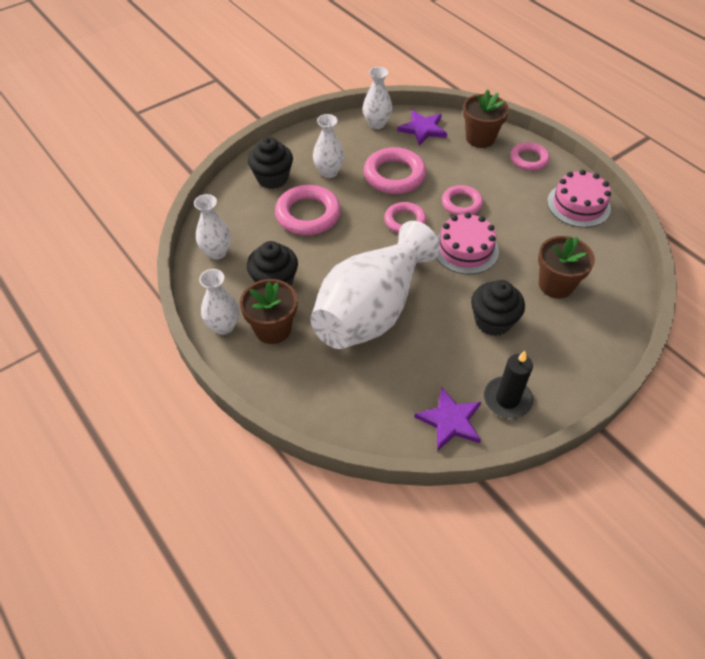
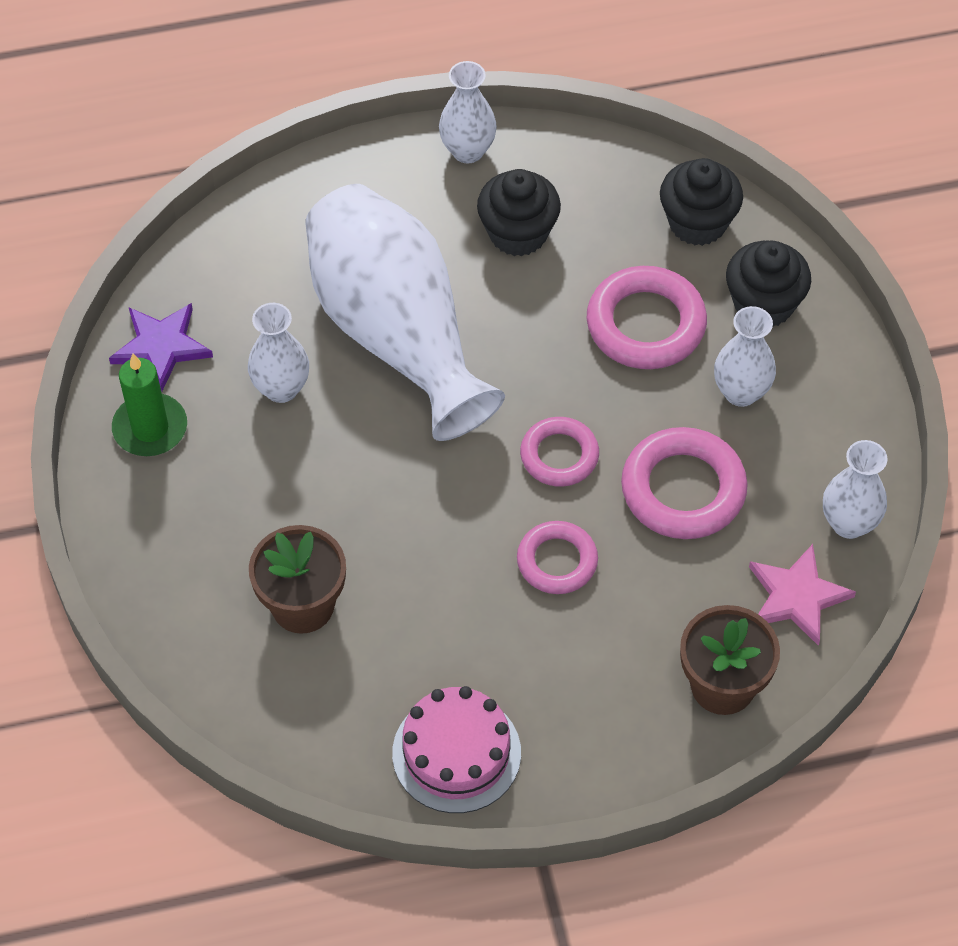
camera: 115 degrees right, 5 degrees up
(217, 252) = (620, 181): white vase -> white vase (281, 388)
(273, 329) = (430, 204): brown flower pot -> none
(423, 129) = (797, 596): purple star -> pink star
(465, 249) = (448, 514): pink cake -> none
(493, 321) = (286, 479): black cupcake -> black cupcake (697, 223)
(507, 399) = (150, 428): black candle -> green candle
(529, 159) = (619, 739): pink ring -> none

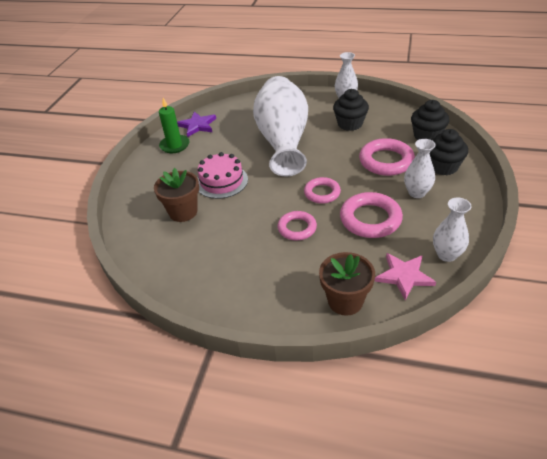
camera: 30 degrees right, 15 degrees down
(281, 388) = (229, 146): white vase -> none
(456, 753) = (203, 285): pink cake -> pink cake (221, 181)

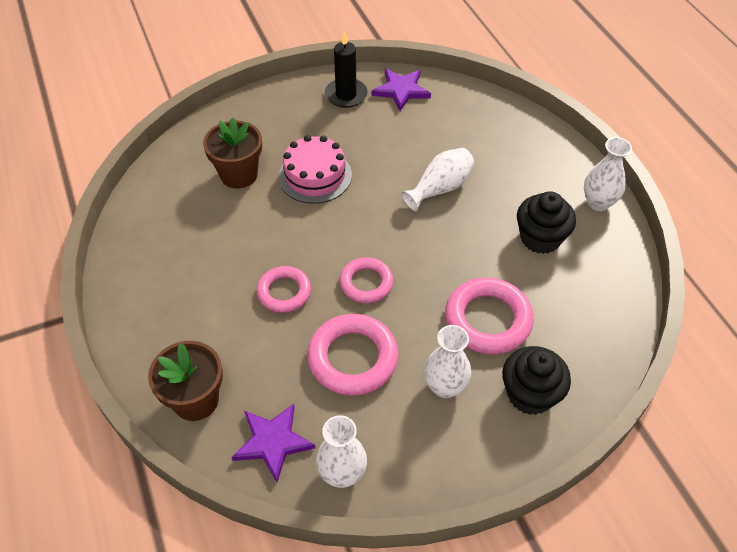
camera: 50 degrees right, 10 degrees up
(174, 145) = (346, 95): green candle -> black candle
(283, 141) = (440, 188): white vase -> white vase, size x0.46
(404, 276) = (273, 442): pink star -> purple star
(427, 136) = (590, 342): black cupcake -> none

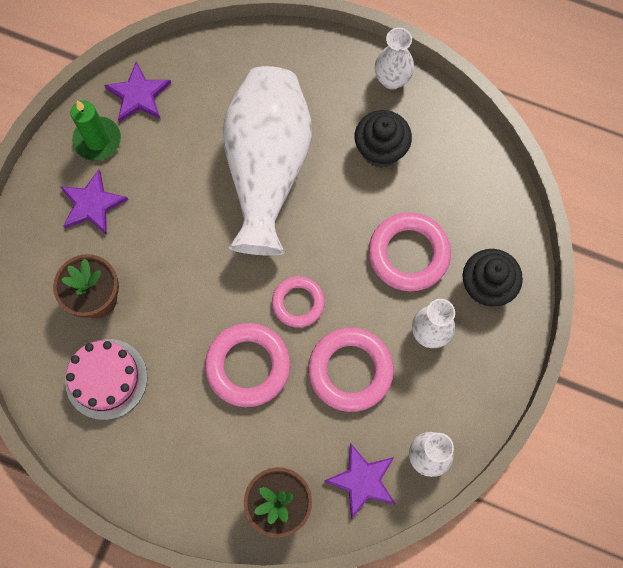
camera: 45 degrees left, 20 degrees up
(284, 292) = (248, 366): pink ring -> pink ring, size x1.57
(300, 124) = (92, 204): none -> purple star
(315, 176) = (159, 244): pink cake -> pink cake (106, 379)
(346, 95) = (97, 140): black candle -> green candle
(440, 188) = (267, 169): white vase -> white vase, size x2.17

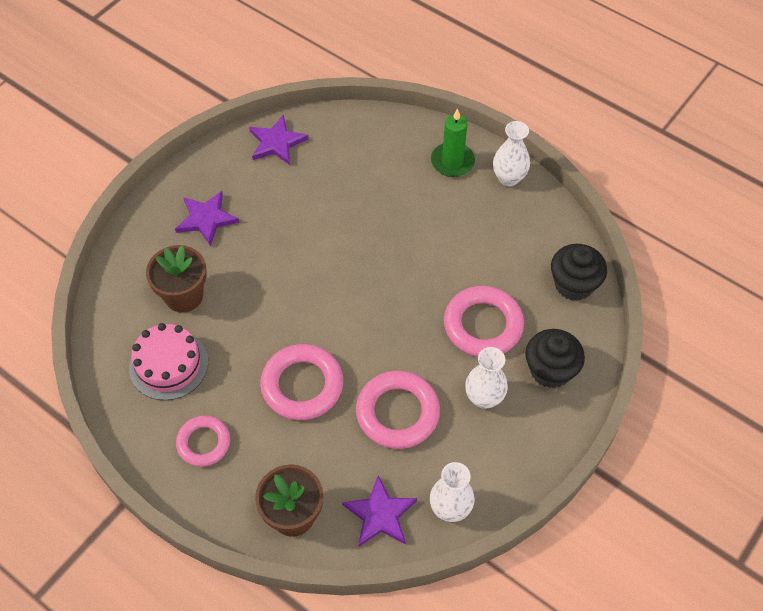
camera: 15 degrees right, 15 degrees down
(97, 140) = (229, 170): green candle -> green candle (452, 161)
(267, 169) = (372, 225): white vase -> none
(298, 303) = (366, 342): pink ring -> pink ring (203, 443)
(380, 150) = (481, 232): black cupcake -> black cupcake (574, 284)

